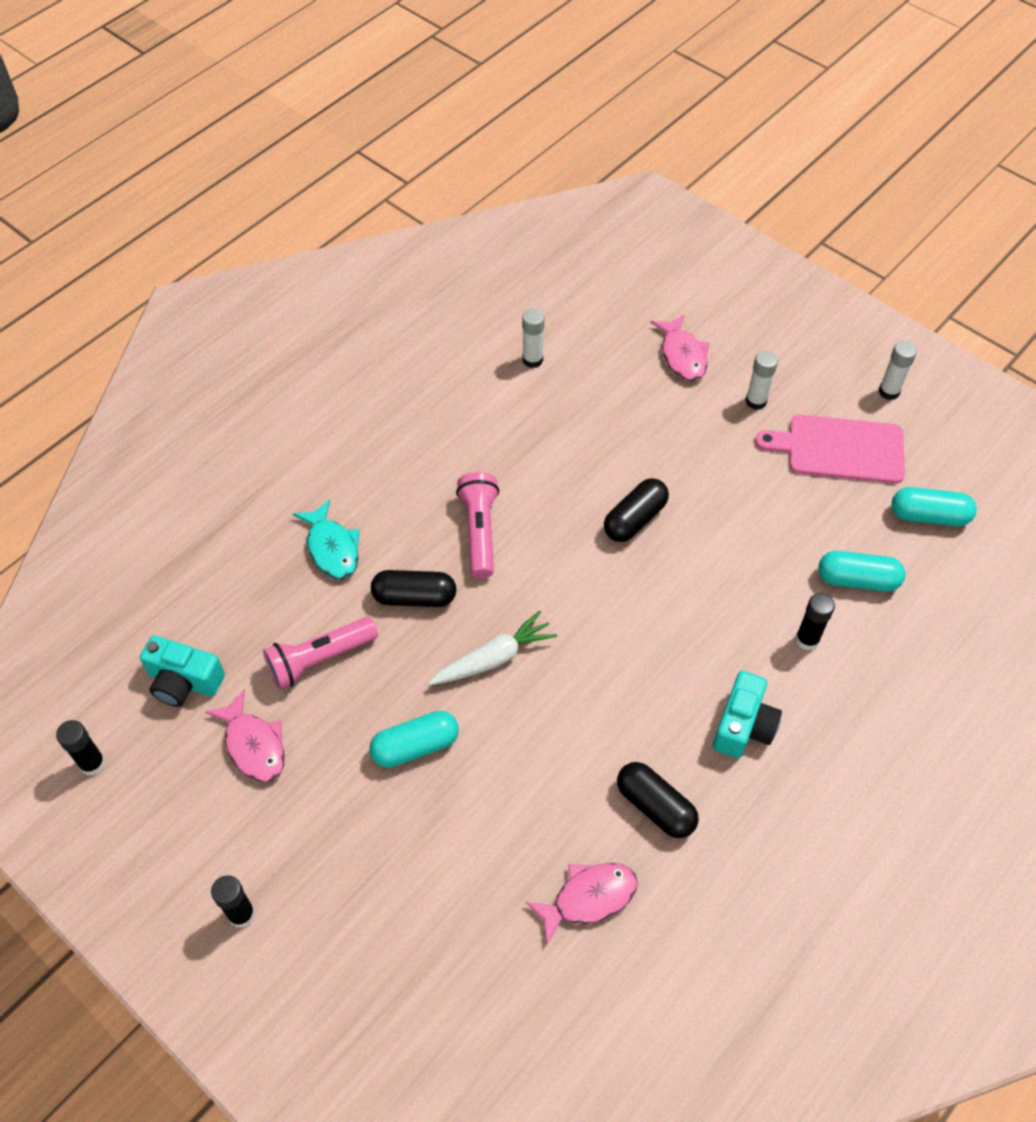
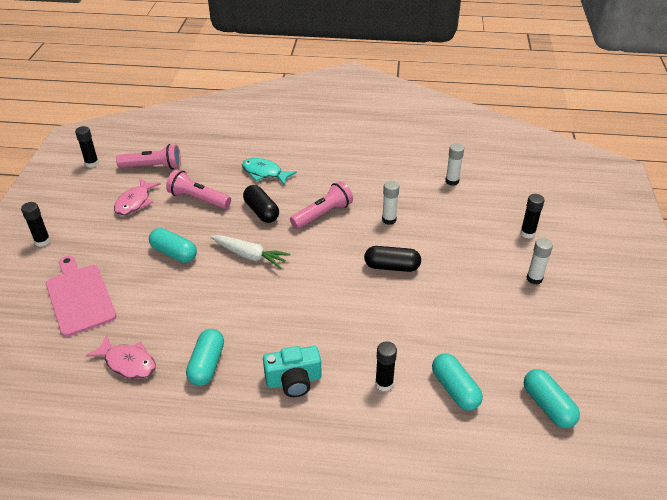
camera: 55 degrees right, 15 degrees down
(184, 681) = (153, 167): turquoise camera -> pink flashlight
(332, 548) = (264, 173): turquoise fish -> turquoise fish turned 90 degrees clockwise
(655, 806) = (207, 365): black capsule -> turquoise capsule
(682, 355) = (527, 233): pink fish -> black glue stick
(839, 449) = (546, 334): pink cutting board -> pink cutting board (79, 297)
(889, 391) = (623, 338): white glue stick -> white glue stick (389, 220)

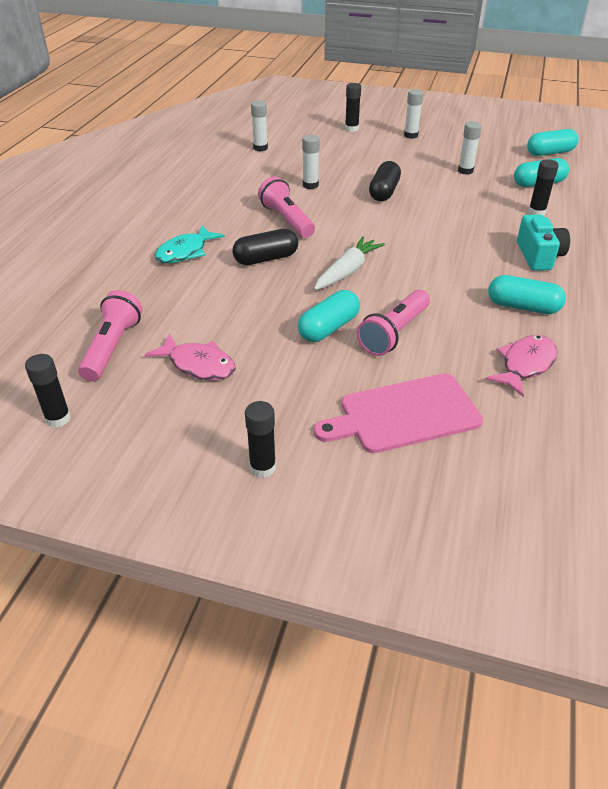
camera: 80 degrees left, 0 degrees up
(198, 199) = (218, 306): pink flashlight -> pink flashlight (394, 333)
(462, 325) = (465, 171): none -> white glue stick

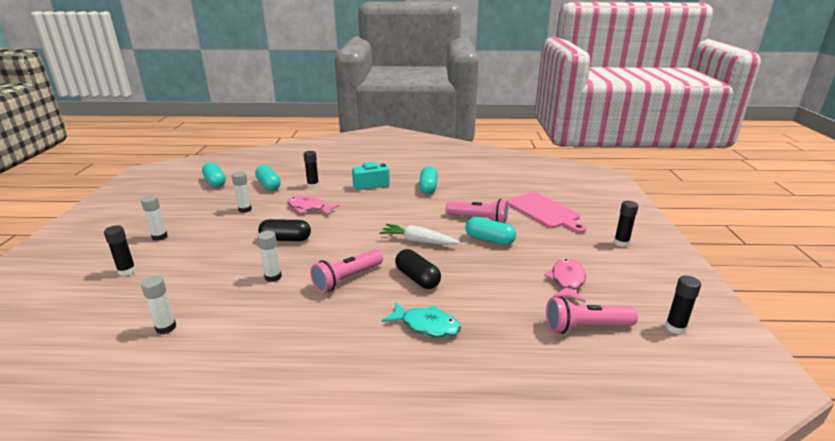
camera: 105 degrees left, 15 degrees down
(525, 365) = (480, 187): pink fish -> pink fish (309, 208)

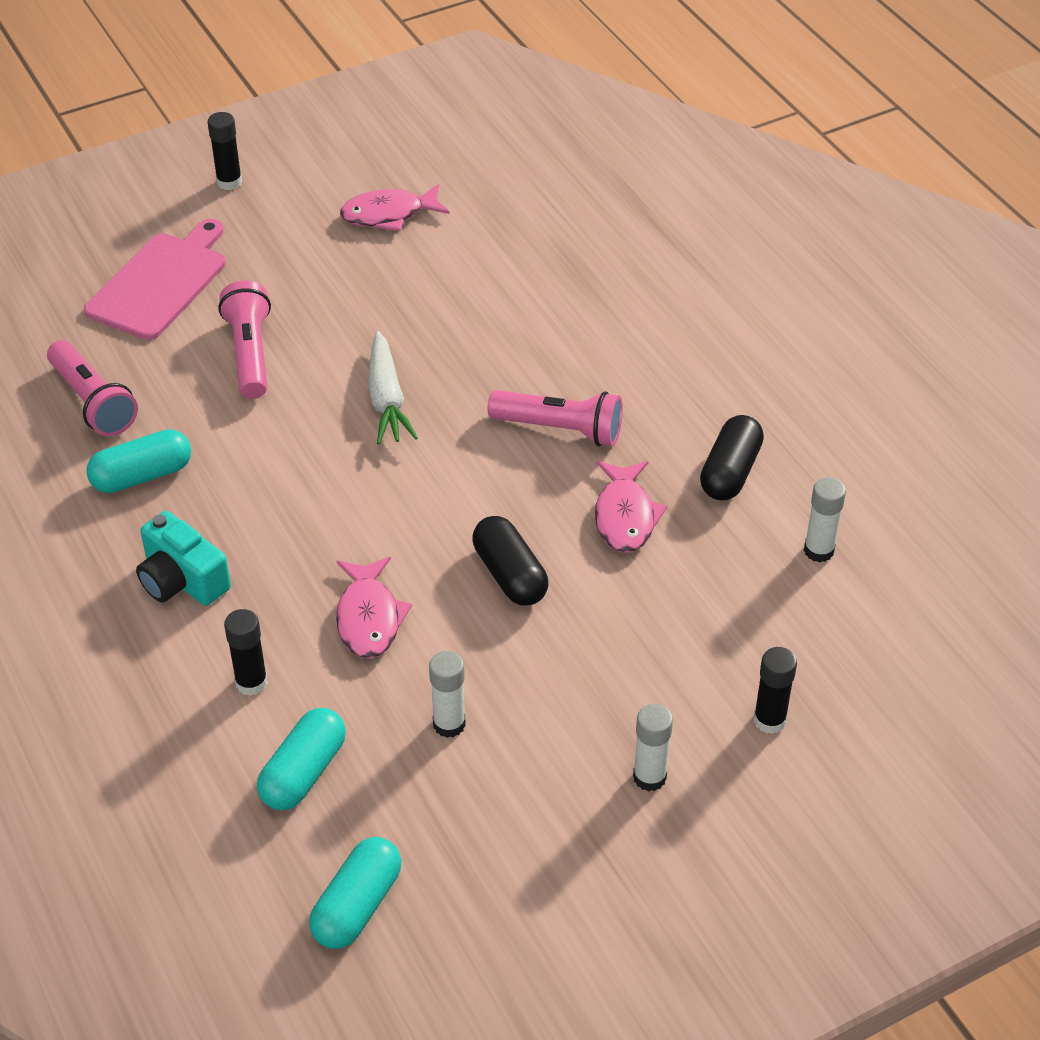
camera: 120 degrees left, 20 degrees up
(273, 277) = (625, 516): white glue stick -> pink fish
(417, 278) = (498, 356): black capsule -> black capsule (730, 472)
(426, 326) = (595, 308): turquoise fish -> none
(489, 240) = (321, 319): turquoise capsule -> none
(586, 327) = (485, 182): pink flashlight -> pink flashlight (93, 402)
(675, 328) = (429, 119): black glue stick -> none

